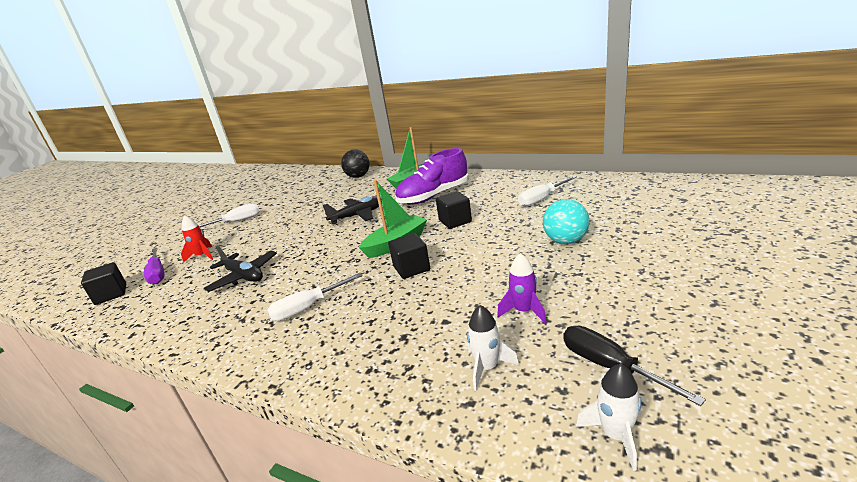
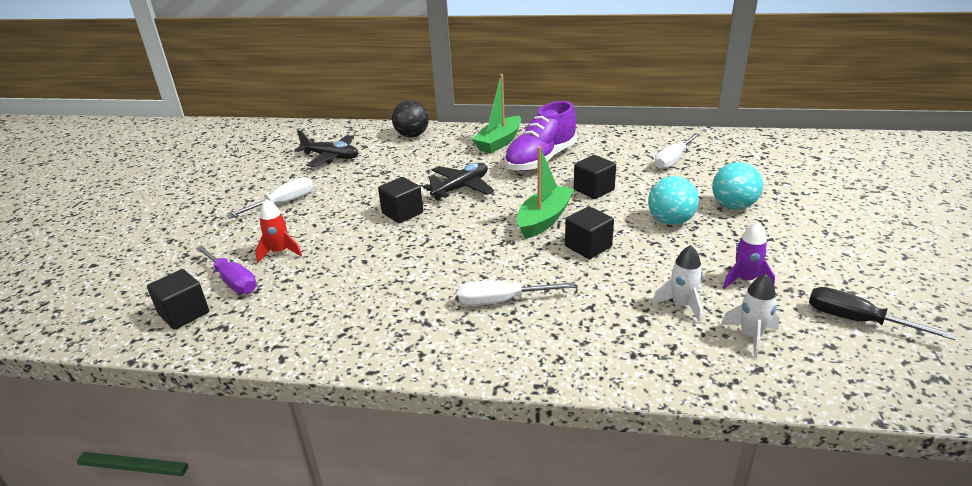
camera: 20 degrees left, 5 degrees up
(244, 276) = (374, 273): black plane -> black plane (331, 157)
(302, 232) = (402, 213): none -> black cube
(307, 308) = (500, 301): white screwdriver -> white screwdriver turned 45 degrees clockwise
(497, 251) = (670, 221): none -> turquoise ball
(616, 435) = (899, 374): white rocket -> white rocket (681, 305)

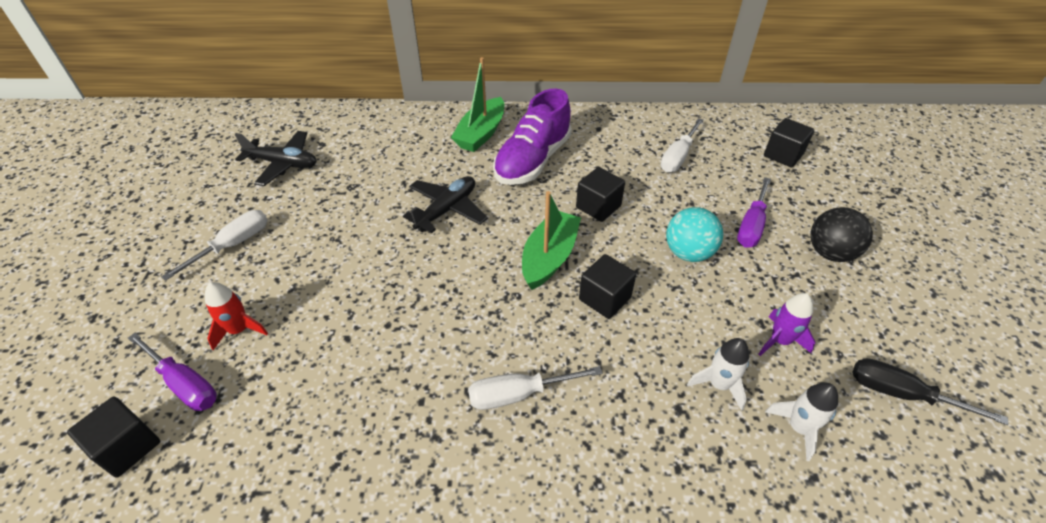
camera: 10 degrees left, 15 degrees up
(402, 213) = (383, 255): black cube -> black cube (783, 155)
(412, 135) = (377, 125): black ball -> black ball (830, 253)
(733, 206) = (751, 226): turquoise ball -> purple screwdriver

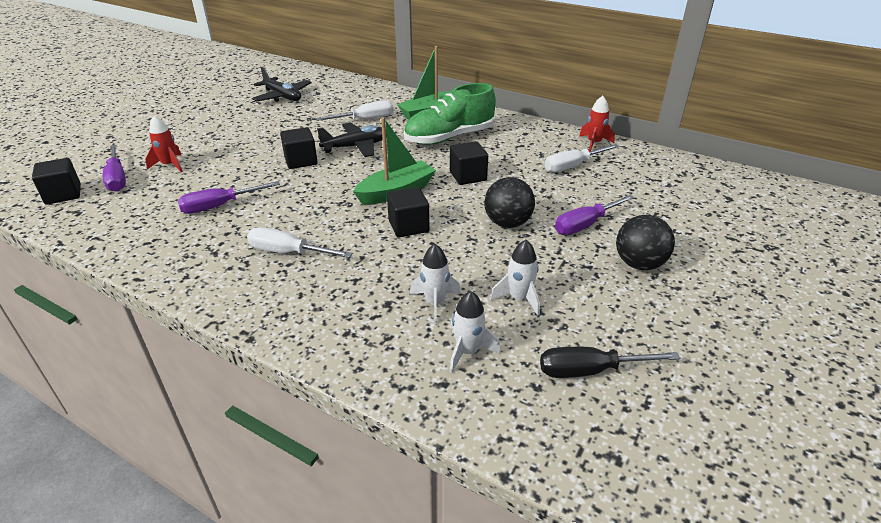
camera: 30 degrees right, 10 degrees down
(233, 244) = (211, 126): white screwdriver -> white screwdriver (366, 119)
(371, 366) = (219, 206): none -> purple screwdriver
(532, 160) = (449, 137): purple shoe -> green shoe
(670, 120) = (594, 143): none -> red rocket
(688, 253) = (507, 223): turquoise ball -> black ball
(780, 341) = (519, 298): purple rocket -> white rocket
(783, 155) = (676, 191): black cube -> black cube (301, 161)
(900, 393) = (589, 371): black screwdriver -> black screwdriver turned 60 degrees counterclockwise

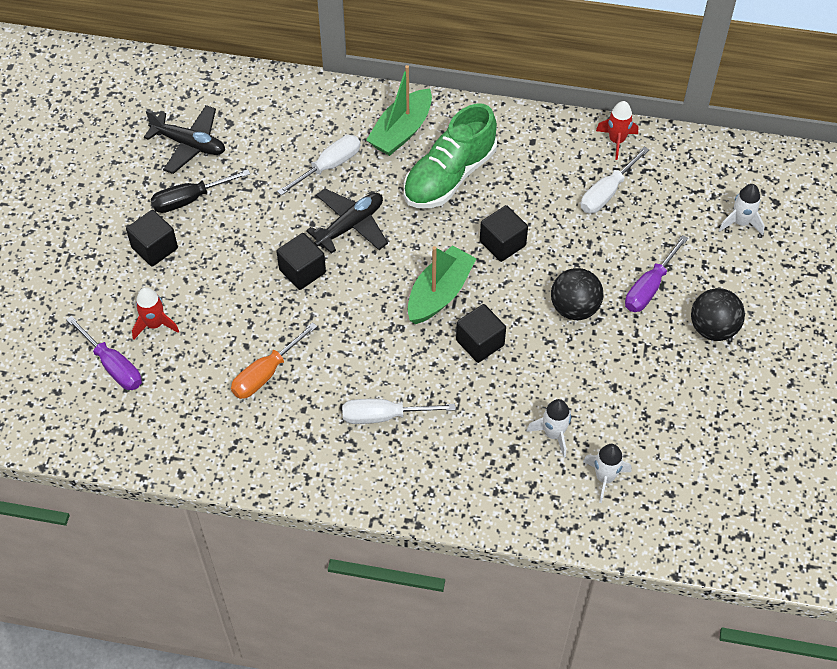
camera: 20 degrees left, 20 degrees up
(63, 194) = (75, 409): black cube -> black cube (155, 248)
(219, 206) = (265, 374): purple screwdriver -> orange screwdriver
(519, 298) = (623, 405): white rocket -> white rocket (741, 222)
(589, 371) = (705, 465): black screwdriver -> black screwdriver (189, 200)

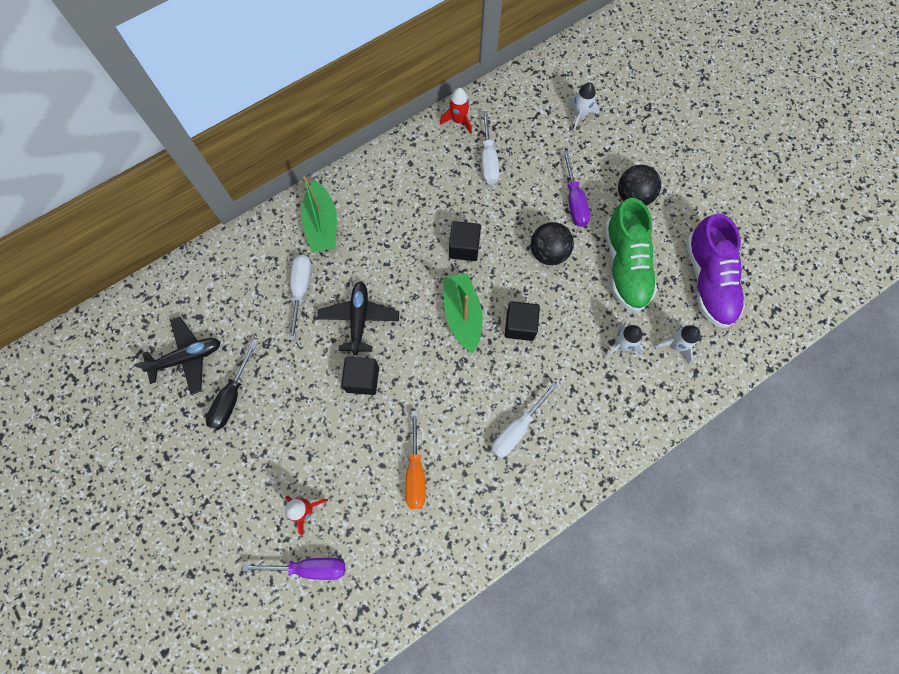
camera: 45 degrees left, 15 degrees up
(155, 248) = (245, 455): black cube -> none
(449, 176) = (385, 230): green shoe -> green shoe (625, 266)
(703, 455) = (708, 281): none -> purple shoe

